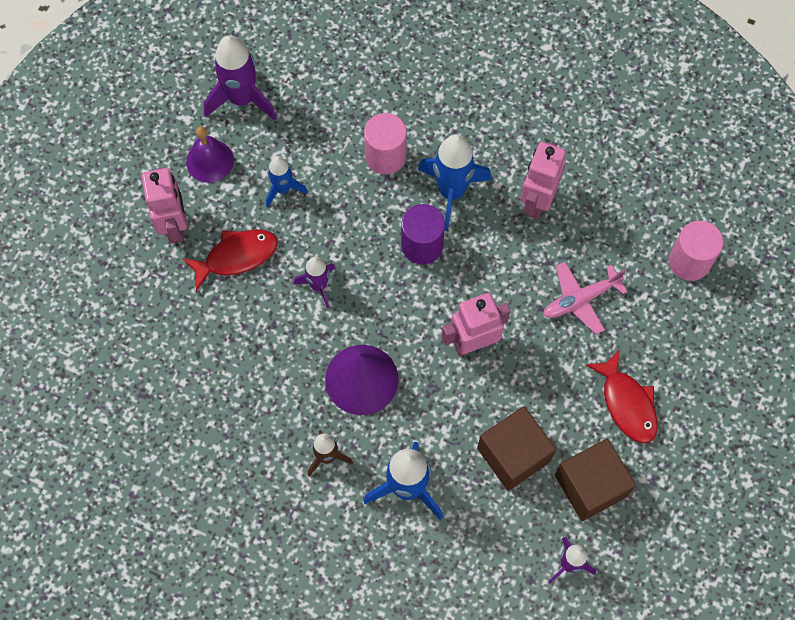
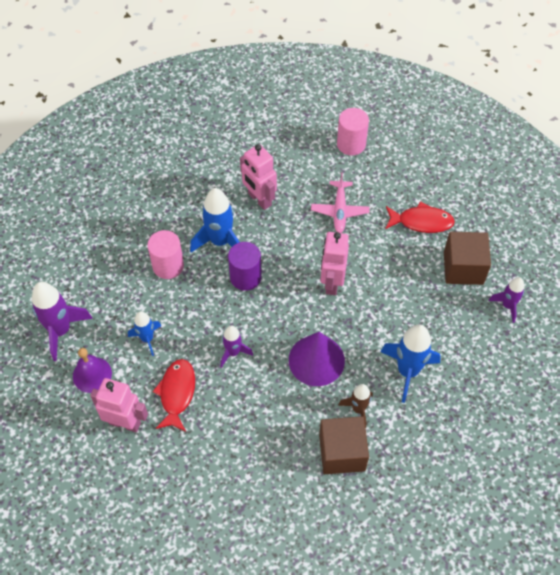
camera: 60 degrees left, 10 degrees down
(513, 455) = (419, 299): brown cube -> brown cube (342, 452)

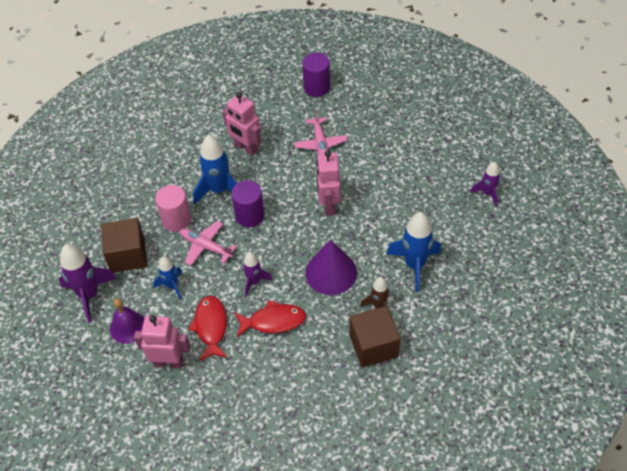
camera: 10 degrees left, 5 degrees down
(192, 302) = (206, 247): none -> pink plane
(351, 144) = (316, 87): pink cylinder -> purple cylinder
(421, 222) = (395, 139): red fish -> red fish (273, 321)
(463, 268) = (441, 170): brown cube -> brown cube (128, 255)

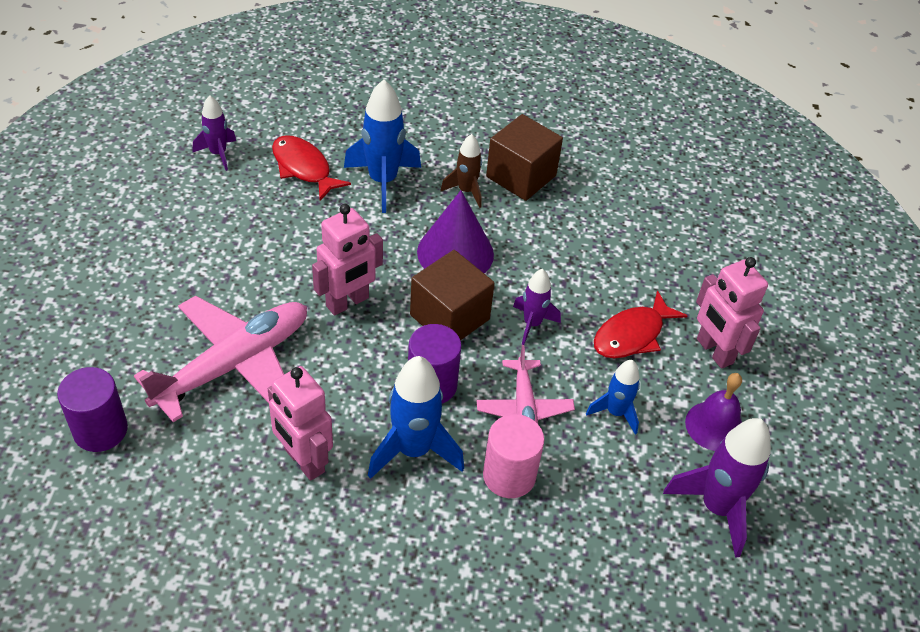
camera: 130 degrees left, 5 degrees down
(128, 255) = (617, 501): brown cube -> brown cube (449, 317)
(246, 148) = (303, 461): pink robot -> pink robot turned 135 degrees clockwise
(273, 321) = (569, 277): red fish -> red fish (303, 168)
(320, 144) = (233, 364): pink plane -> pink plane, size x1.77

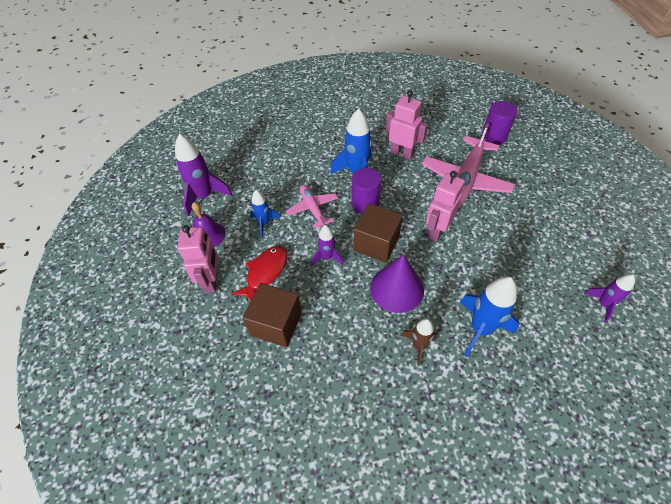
camera: 165 degrees right, 5 degrees up
(303, 168) = (540, 317): red fish -> none
(509, 475) = (308, 177): pink cylinder -> none
(521, 176) = (386, 380): brown cube -> brown cube (276, 324)
(714, 351) = (212, 280): pink robot -> pink robot turned 45 degrees clockwise

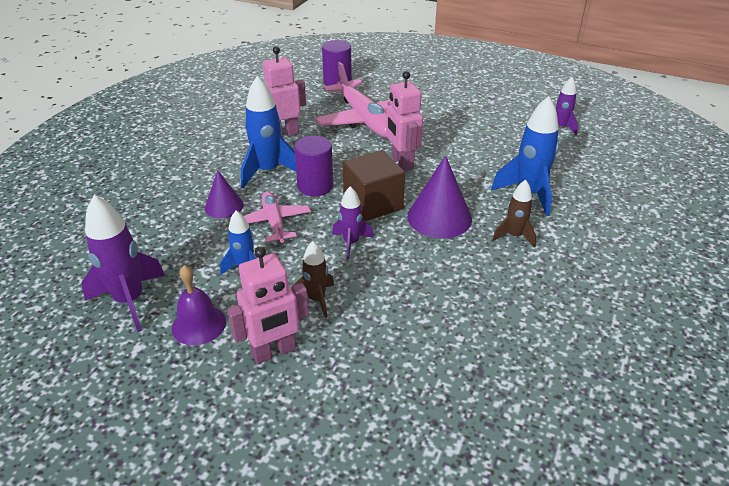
camera: 55 degrees left, 15 degrees down
(212, 280) = (274, 352): pink robot -> pink robot turned 120 degrees clockwise
(265, 273) = (316, 299): red fish -> brown rocket
(276, 324) = (395, 322): brown cube -> none
(306, 177) = (224, 206): none -> purple cone
(313, 209) = (274, 222): pink plane -> pink plane turned 60 degrees clockwise

